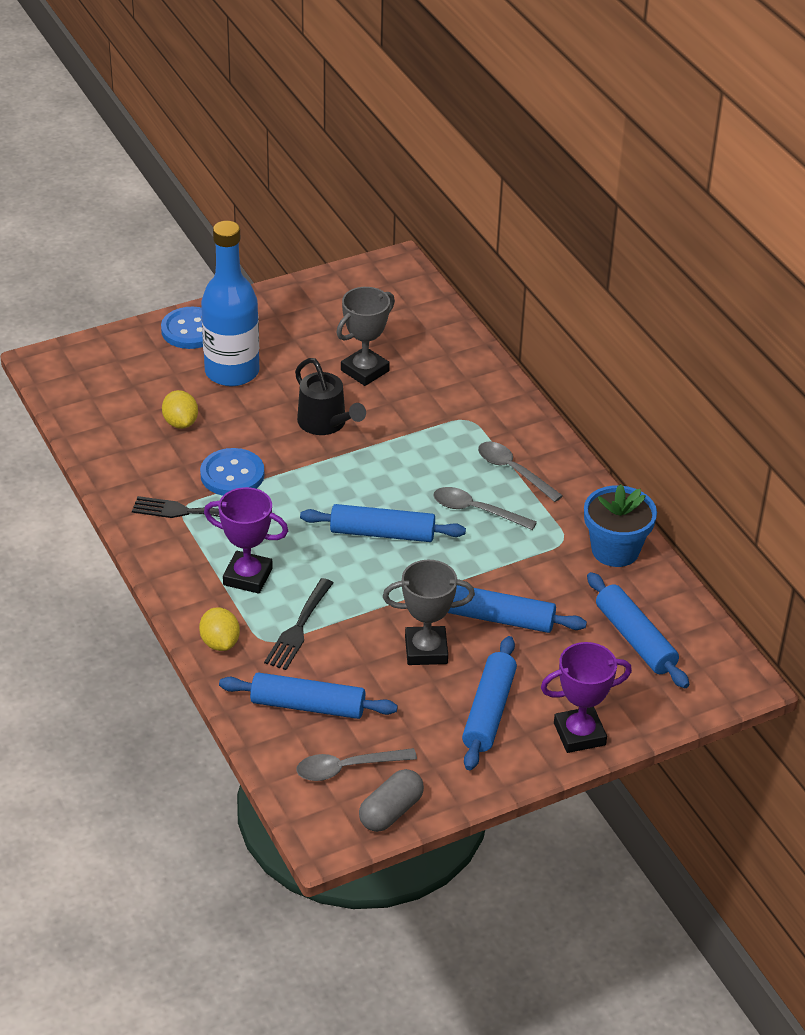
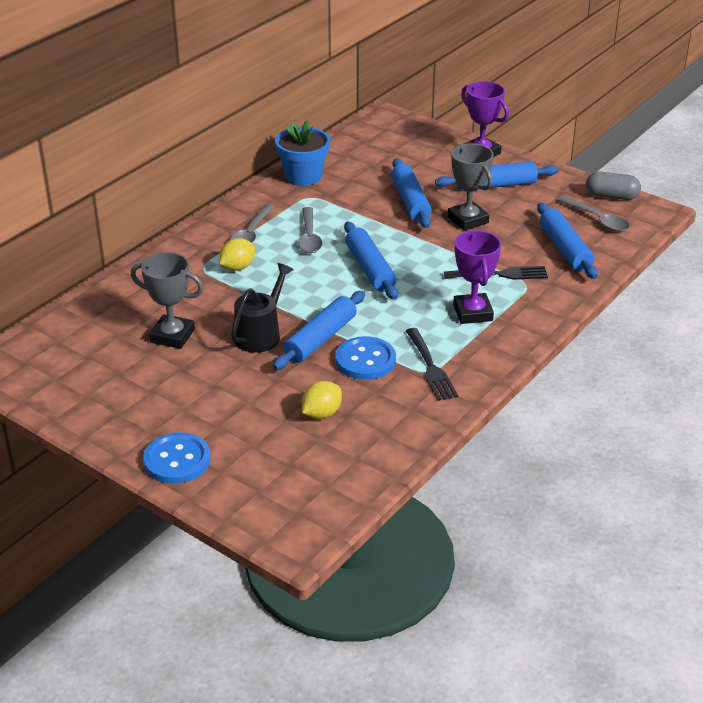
camera: 115 degrees left, 5 degrees down
(220, 642) = (549, 302): yellow lemon -> yellow lemon (237, 267)
(232, 372) = (226, 410): blue bottle -> none
(635, 639) = (381, 153): blue rolling pin -> blue rolling pin (320, 339)

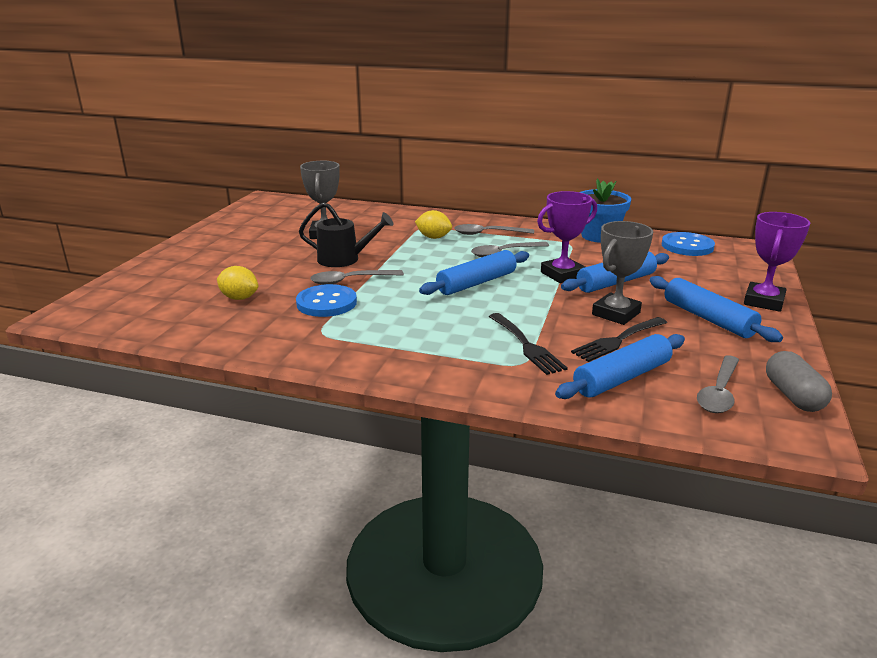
camera: 70 degrees right, 10 degrees down
(177, 460) = (169, 260): blue button -> blue button (687, 246)
(320, 339) = (350, 281): blue rolling pin -> grey spoon
(431, 367) = (329, 333): black fork -> black fork (617, 340)
(473, 313) = (439, 341): purple trophy -> purple trophy (562, 274)

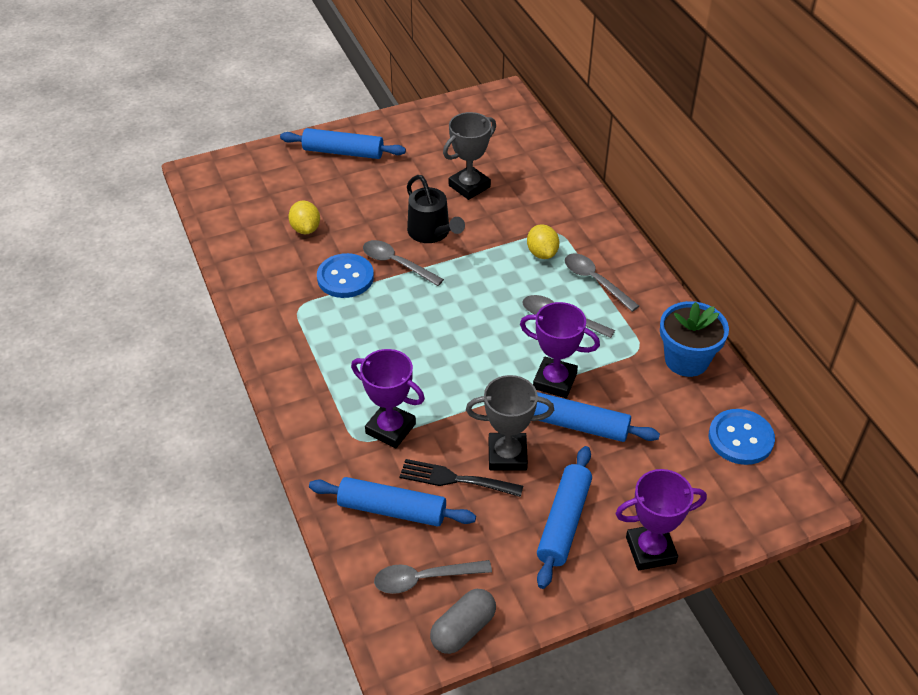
camera: 50 degrees right, 20 degrees up
(476, 283) = (474, 337): blue rolling pin -> blue rolling pin (343, 152)
(527, 345) = (390, 428): black fork -> purple trophy

